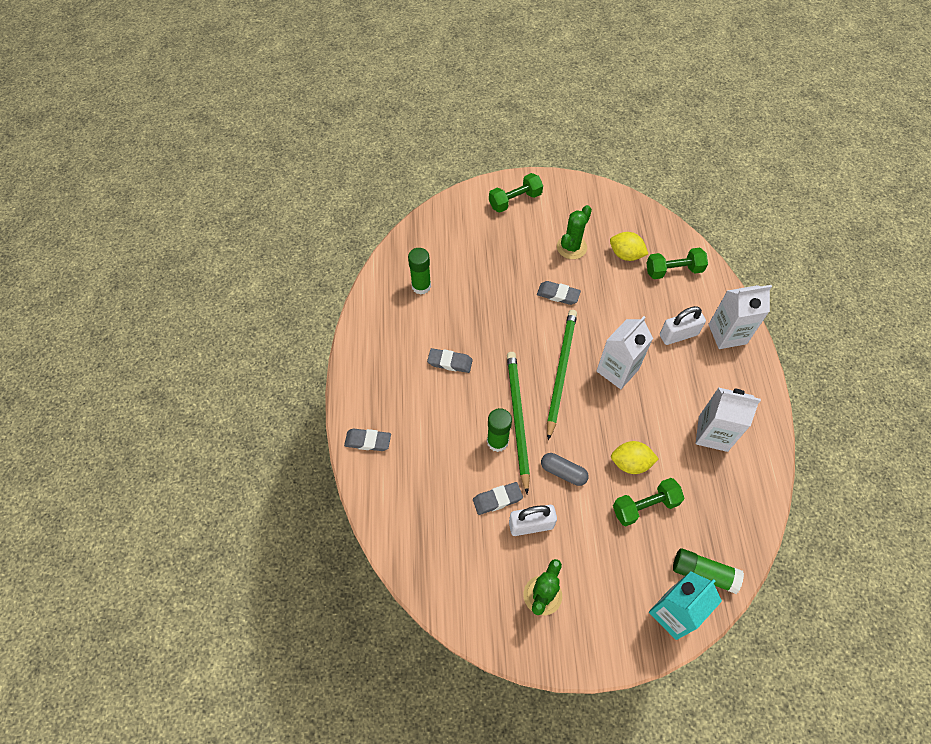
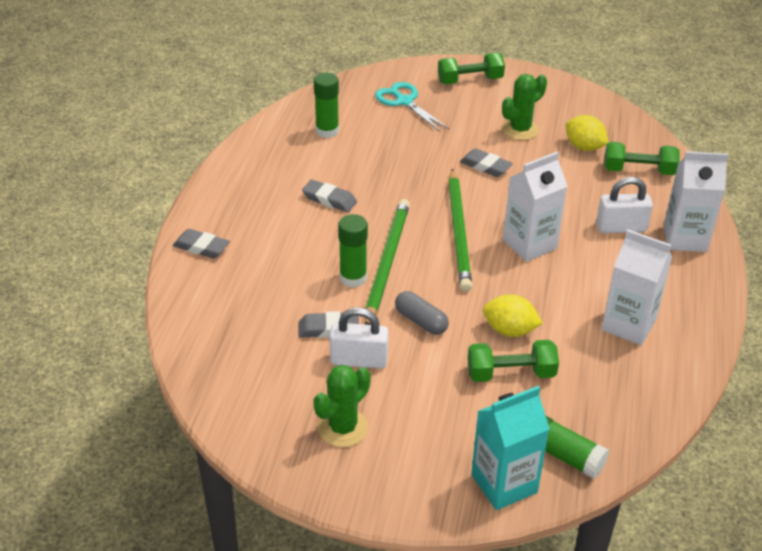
camera: 15 degrees right, 20 degrees down
(471, 237) = (404, 101): none -> turquoise scissors
(561, 371) = (459, 232): green pencil -> green pencil turned 150 degrees clockwise

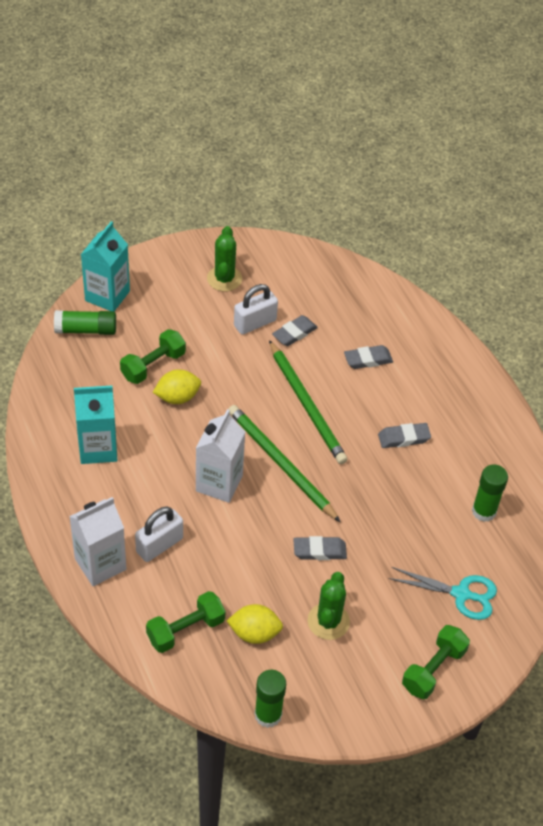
camera: 140 degrees right, 10 degrees up
(201, 247) = (440, 345): grey eraser -> grey eraser (368, 360)
(353, 278) = (317, 379): green glue stick -> green glue stick (268, 715)
(421, 321) = (241, 371): grey capsule -> none
(628, 325) = (98, 448): white carton -> turquoise carton

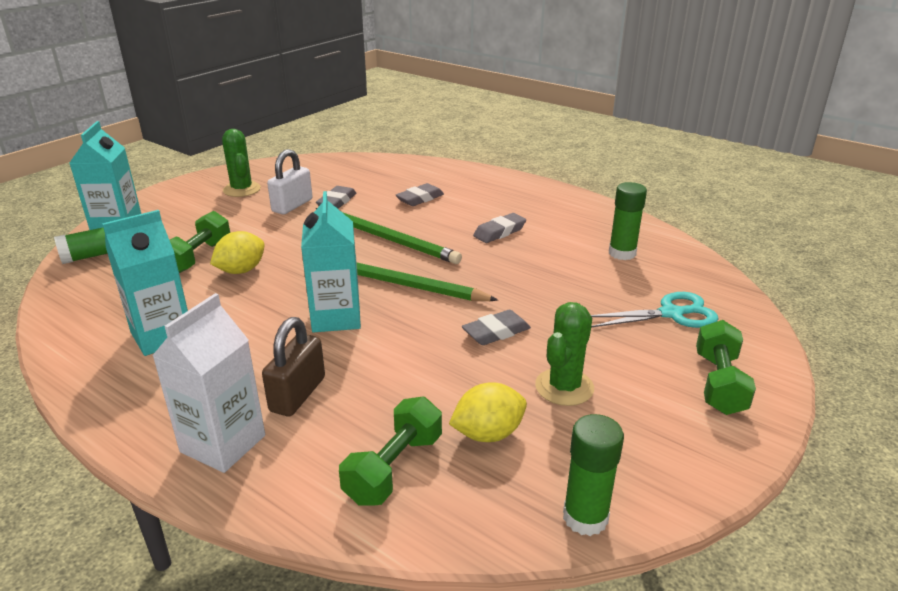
camera: 25 degrees left, 20 degrees down
(159, 545) = (297, 394): white padlock -> brown padlock
(219, 483) = (336, 317): white carton -> turquoise carton
(328, 621) = (564, 387): green cactus -> green cactus turned 45 degrees clockwise

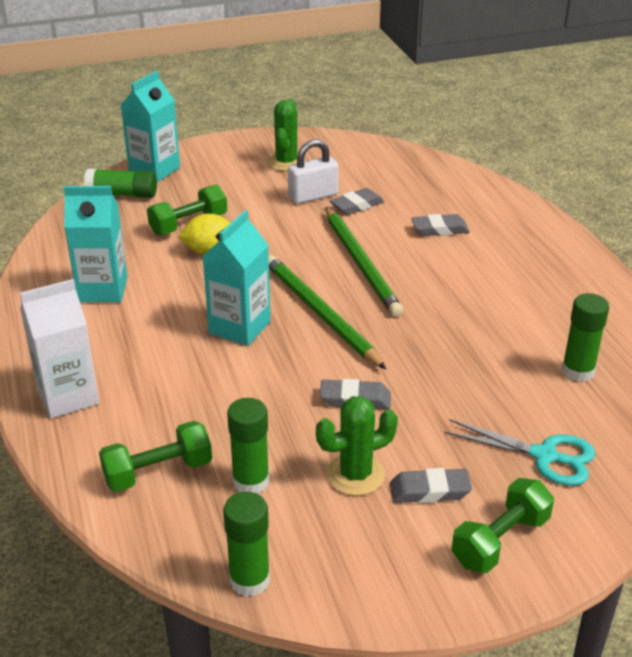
camera: 35 degrees right, 5 degrees up
(297, 394) = (149, 382): brown padlock -> none
(488, 434) = (251, 481): yellow lemon -> green glue stick
(499, 232) = (477, 297): grey eraser -> grey eraser (430, 491)

